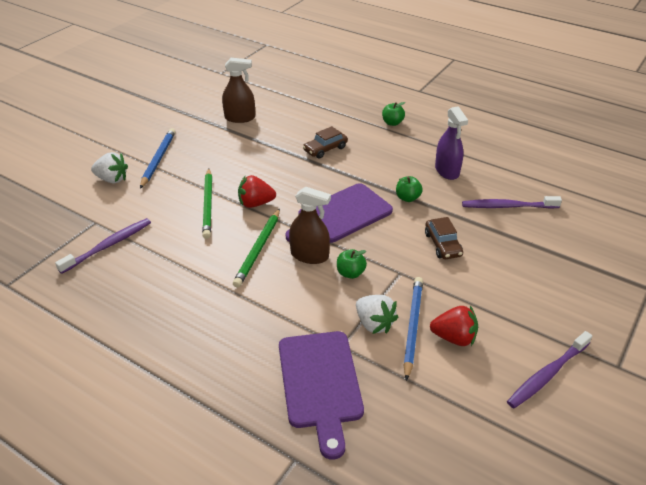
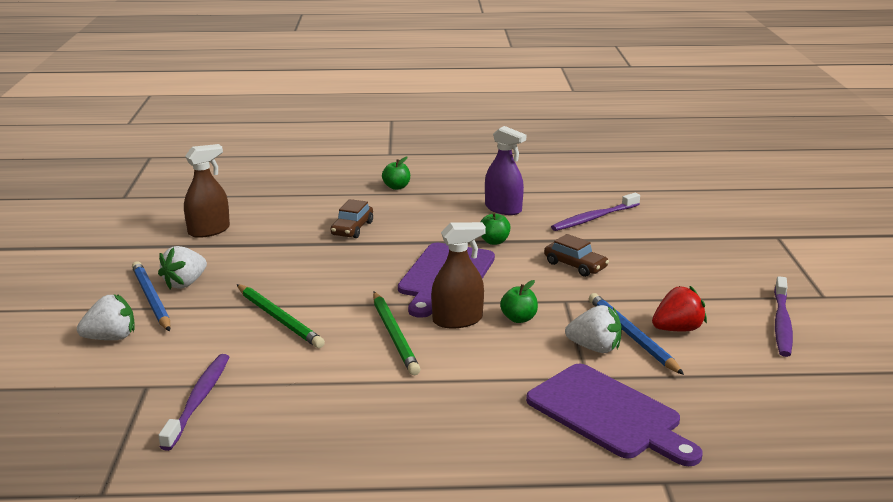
camera: 35 degrees left, 15 degrees down
(186, 155) = (185, 283): none -> white strawberry
(256, 203) = (336, 298): red strawberry -> none

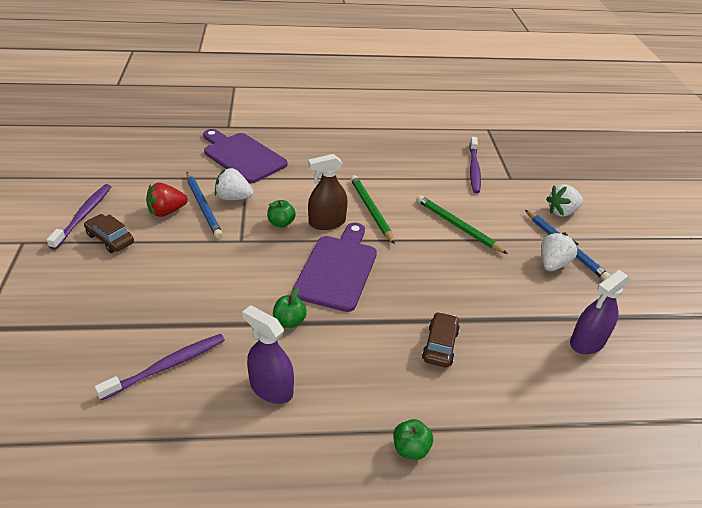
camera: 175 degrees right, 15 degrees up
(209, 231) = (587, 342): brown spray bottle -> purple spray bottle
(575, 265) = (218, 283): brown car -> brown car (110, 239)

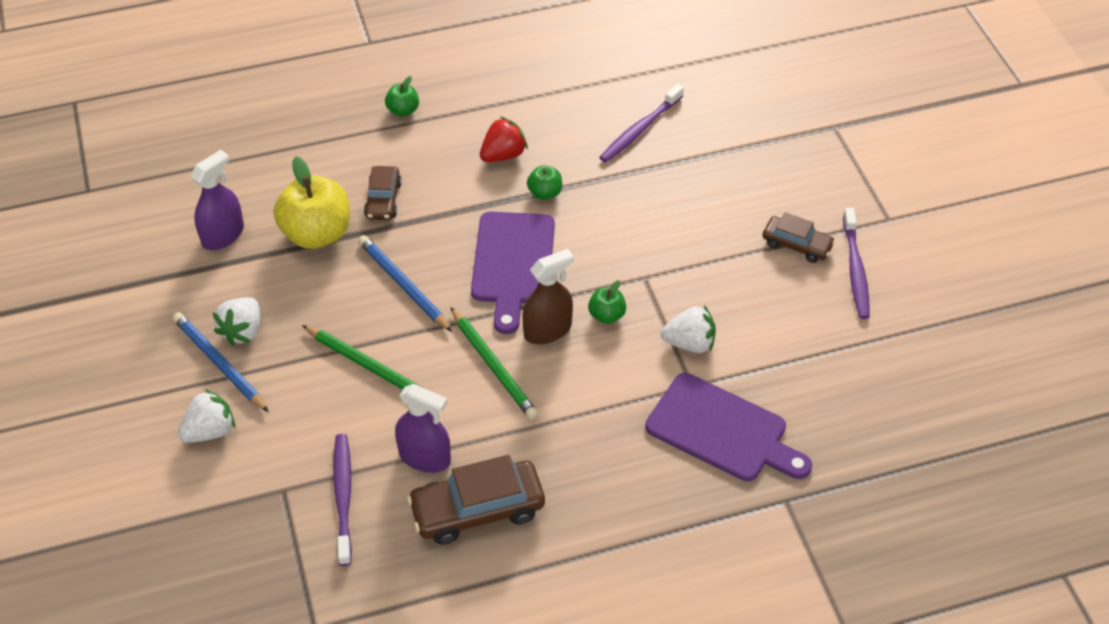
camera: 170 degrees right, 10 degrees up
(167, 211) = (760, 299): red strawberry -> red strawberry (503, 155)
(203, 206) = (720, 318): blue pencil -> blue pencil (404, 285)
(271, 388) = (537, 131): purple spray bottle -> purple spray bottle (425, 457)
(397, 151) = (477, 510): none -> brown car
(501, 326) = (317, 234): none -> yellow apple

